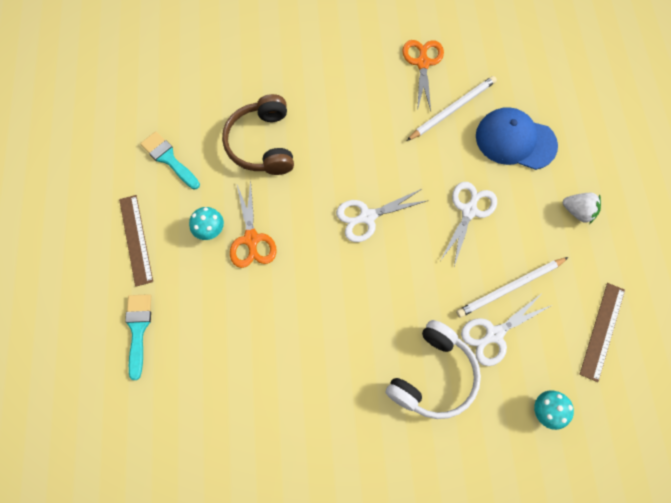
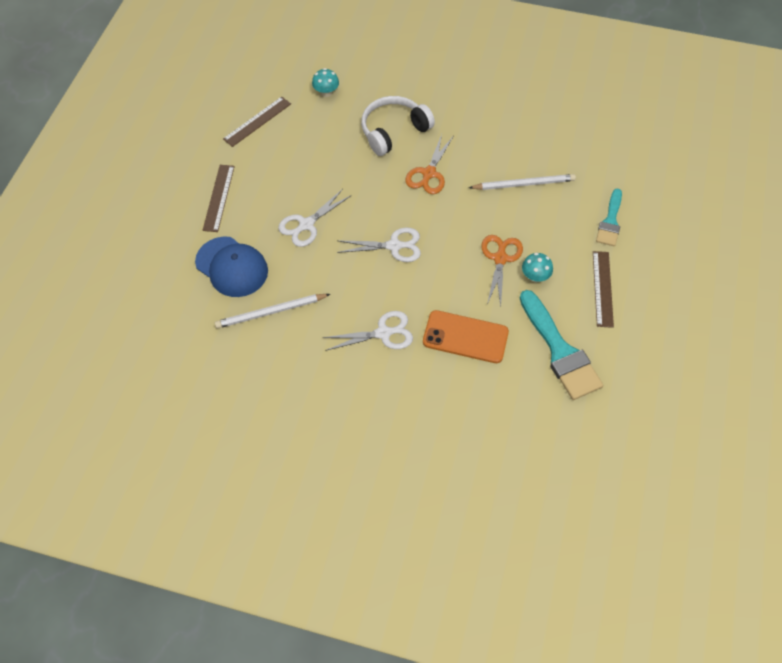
camera: 160 degrees left, 10 degrees down
(169, 159) = (559, 350): turquoise brush -> turquoise brush, size x1.65
(262, 143) = (465, 337): brown headphones -> orange phone
(423, 63) = (273, 367): orange scissors -> orange scissors (429, 173)
(494, 334) = (336, 141): white scissors -> white scissors (383, 333)
(510, 288) = (307, 164): white pencil -> white pencil (524, 184)
(578, 211) = (218, 197): white strawberry -> brown ruler

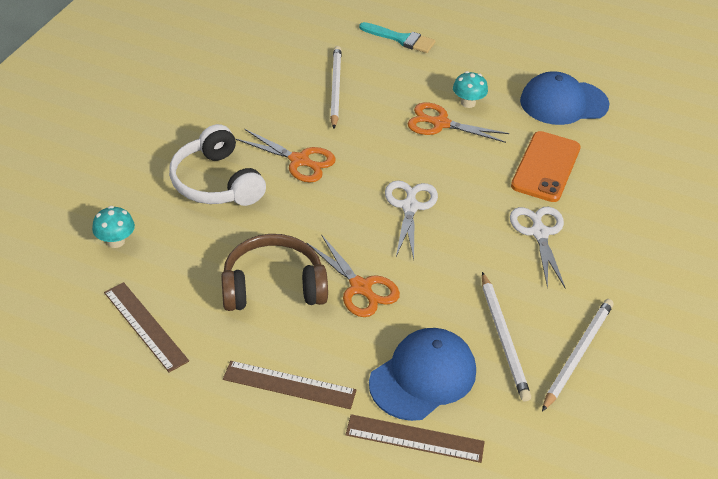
camera: 85 degrees left, 15 degrees down
(261, 359) = (577, 354): none -> white pencil
(300, 177) = (273, 286): none -> brown headphones
(306, 224) = (360, 287): white scissors -> orange scissors
(559, 350) = (563, 103): turquoise brush -> blue cap
(603, 288) = (487, 60): brown ruler -> brown ruler (415, 438)

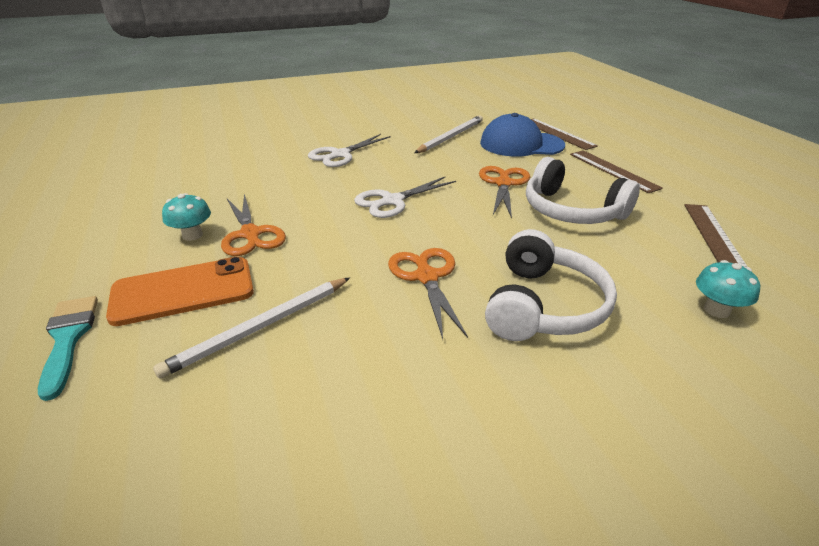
camera: 130 degrees left, 10 degrees down
(273, 286) = (572, 211): brown headphones -> white headphones
(545, 167) = (255, 174): orange phone -> orange phone (183, 291)
(563, 103) = (139, 195): blue cap -> none
(577, 354) = (424, 121): white pencil -> none

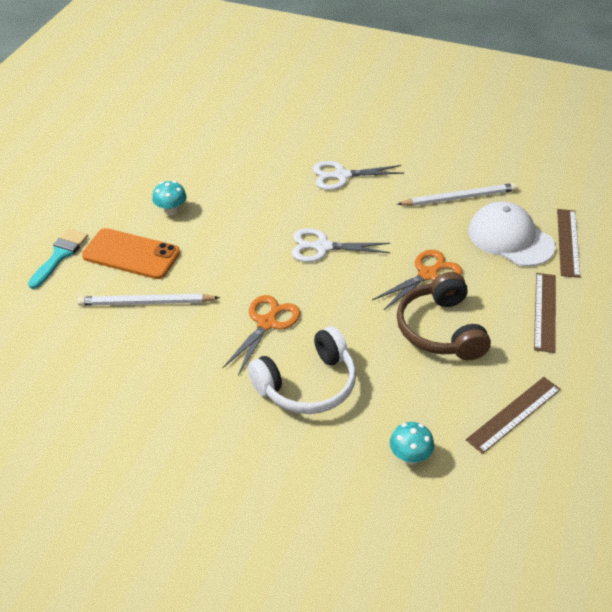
camera: 40 degrees right, 10 degrees up
(250, 234) = (203, 228): orange scissors -> none
(521, 144) = (510, 238): blue cap -> white cap
(572, 211) = (441, 329): white headphones -> brown headphones

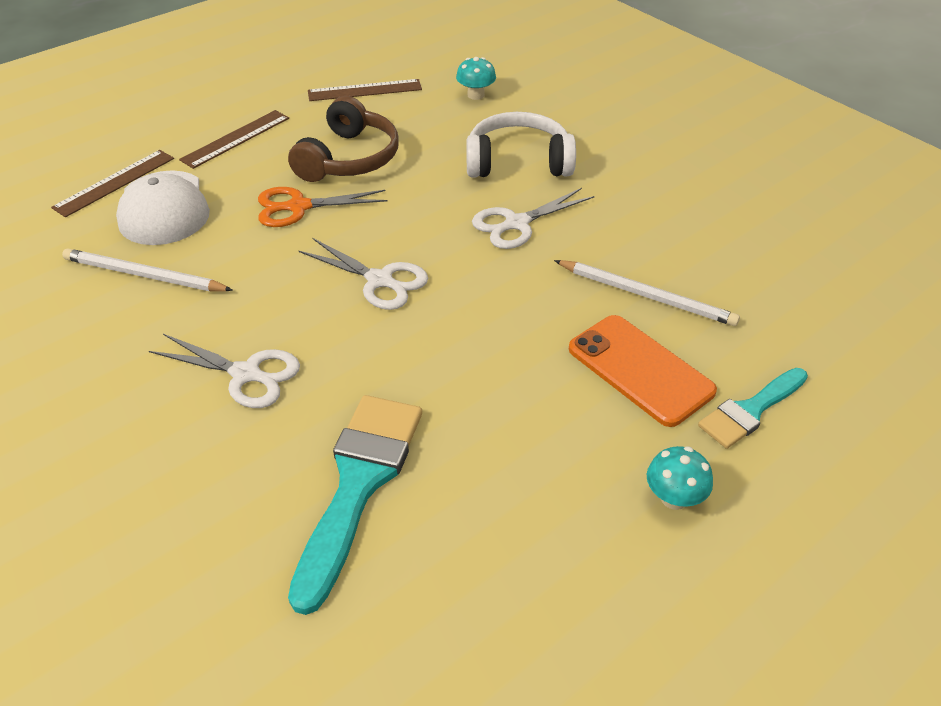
camera: 150 degrees left, 0 degrees up
(171, 210) = (545, 421): turquoise mushroom -> turquoise mushroom (674, 498)
(242, 157) = (358, 484): none -> turquoise brush
(267, 323) = (517, 224): orange scissors -> white scissors

